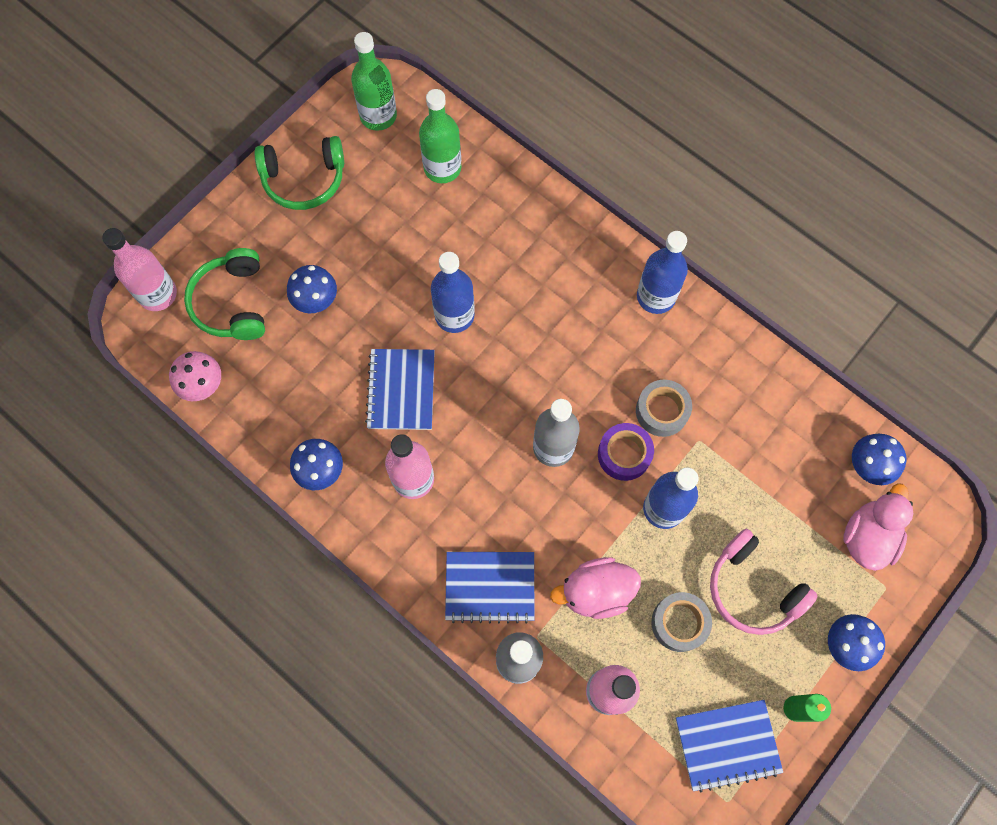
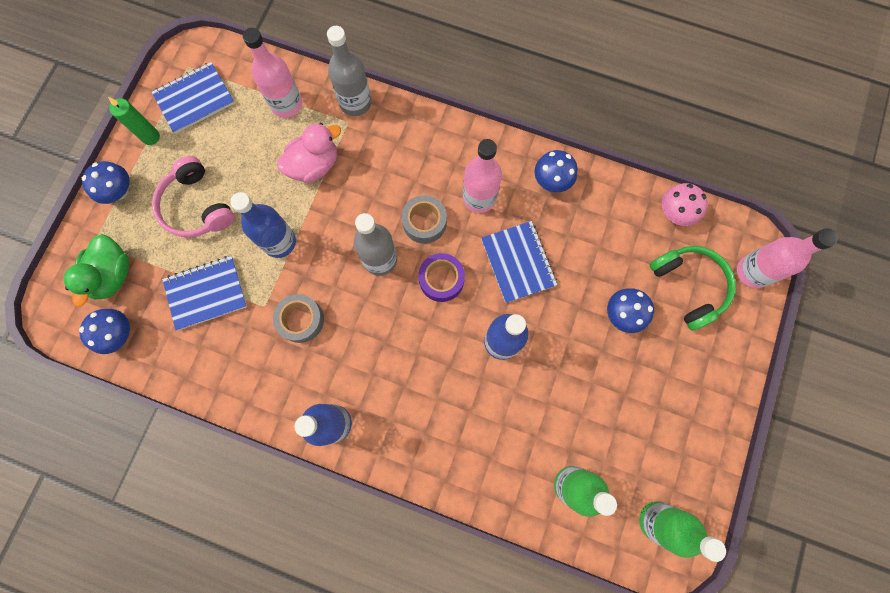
camera: 160 degrees right, 5 degrees up
(304, 179) = (690, 424): green headphones -> none
(490, 587) = (392, 143): blue notebook -> blue notebook (206, 293)
(624, 454) = (322, 273): purple tape -> purple tape (441, 279)
(679, 623) = (247, 165): grey tape -> grey tape (424, 222)
(753, 589) = (197, 206): pink headphones -> pink headphones turned 150 degrees counterclockwise
(868, 537) = (113, 275): pink duck -> green duck

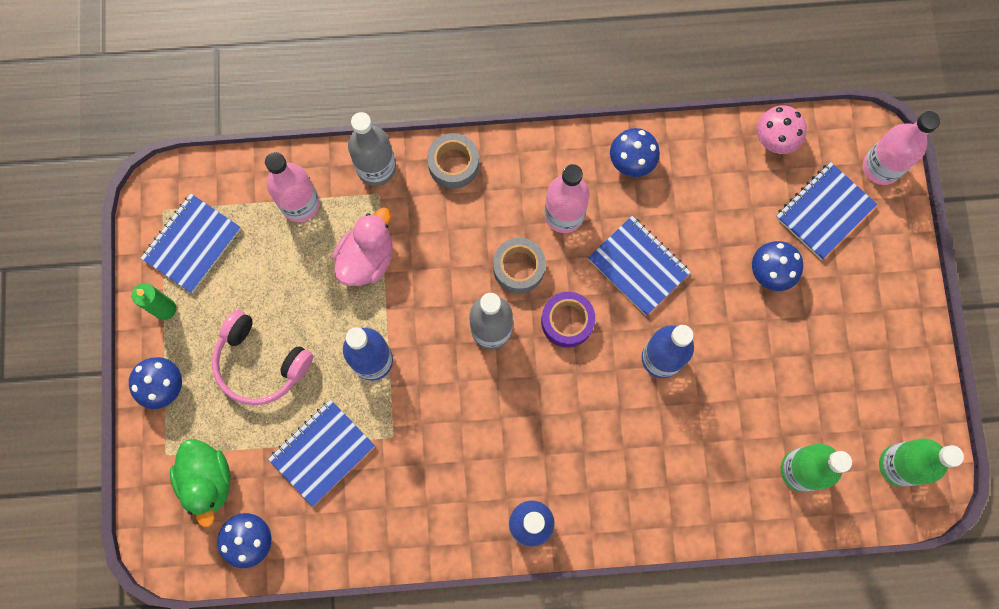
camera: 25 degrees left, 0 degrees up
(301, 320) = (440, 433): grey tape -> grey tape (453, 164)
(689, 286) = (824, 211): green headphones -> blue notebook

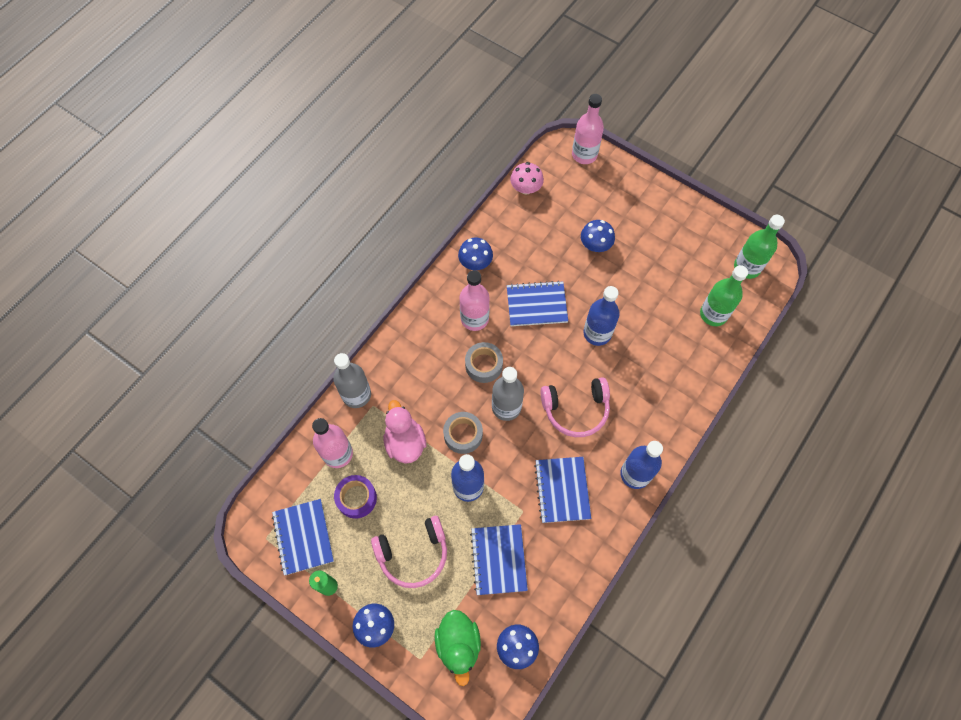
camera: 50 degrees left, 10 degrees down
(208, 481) = (458, 645): green duck -> green duck turned 60 degrees clockwise
(453, 164) = (393, 352): grey tape -> grey tape (463, 435)
(550, 404) = (576, 409): none -> pink headphones
(567, 321) = (536, 364): purple tape -> purple tape (356, 498)
(824, 211) = (585, 197): blue notebook -> blue notebook (562, 490)

